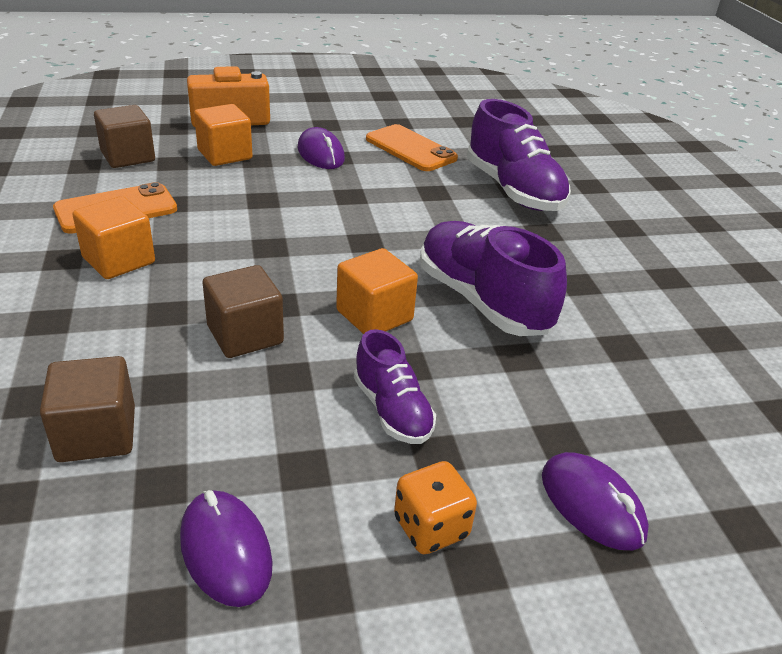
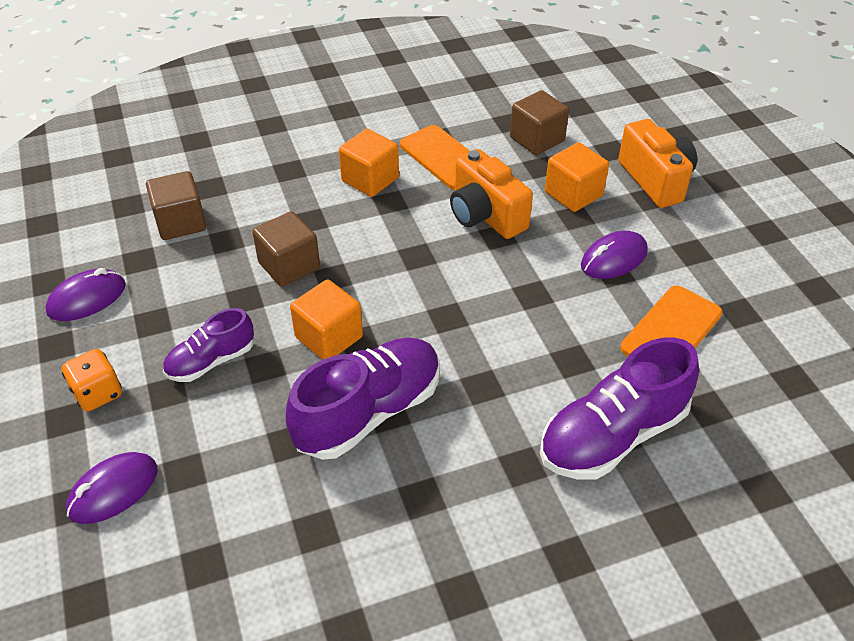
camera: 85 degrees right, 10 degrees up
(229, 201) = (485, 215): none -> orange camera

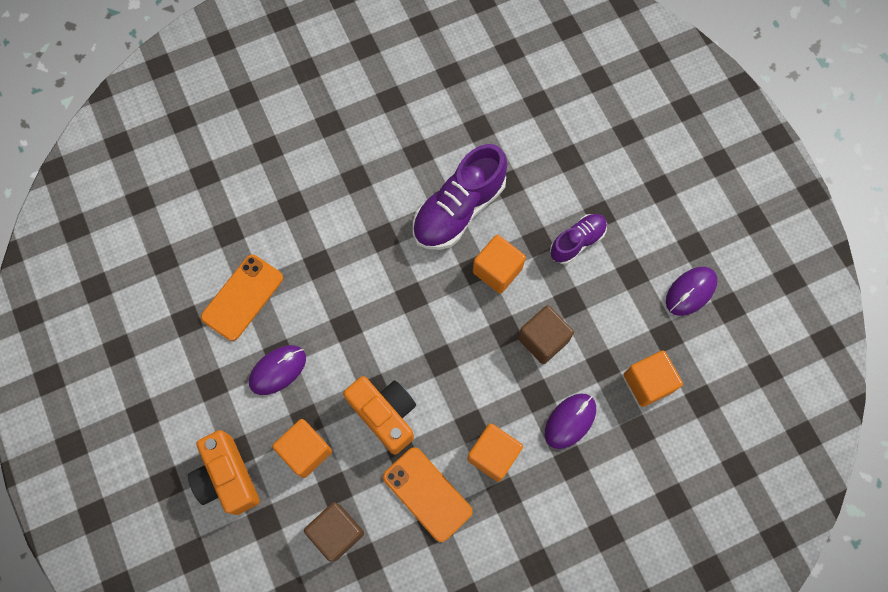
camera: 175 degrees right, 25 degrees up
(98, 393) = (646, 209): orange dice -> none
(113, 490) = (607, 142): purple mouse -> purple mouse (570, 421)
(180, 222) = (648, 382): brown cube -> orange cube
(612, 435) = (296, 205): purple shoe -> none

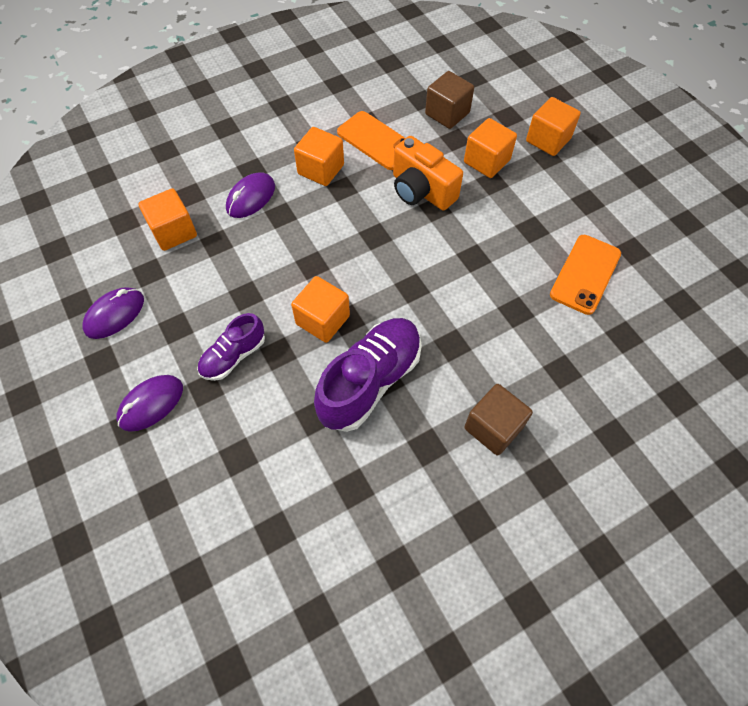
camera: 175 degrees right, 10 degrees down
(227, 478) = (548, 140): orange camera -> orange cube
(278, 370) = (529, 216): purple mouse -> purple mouse (151, 404)
(543, 339) = (274, 260): brown cube -> brown cube (493, 427)

